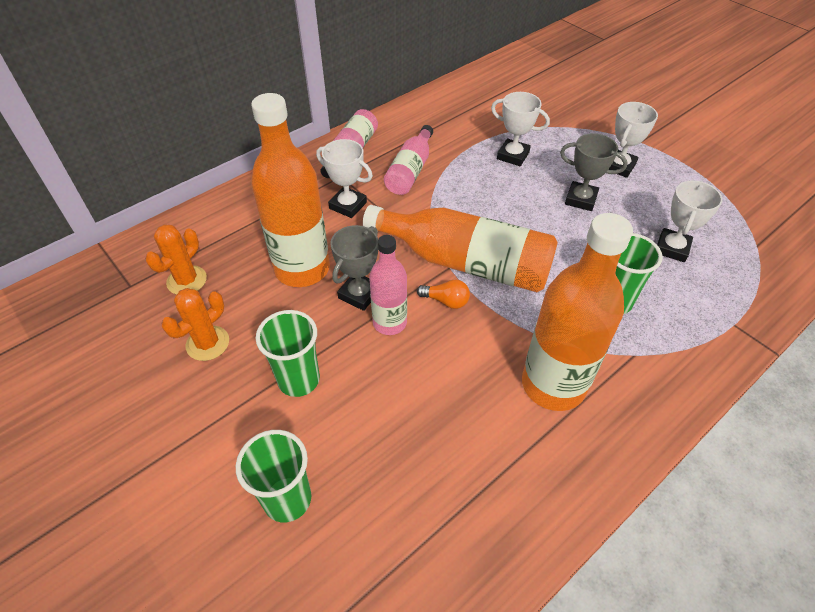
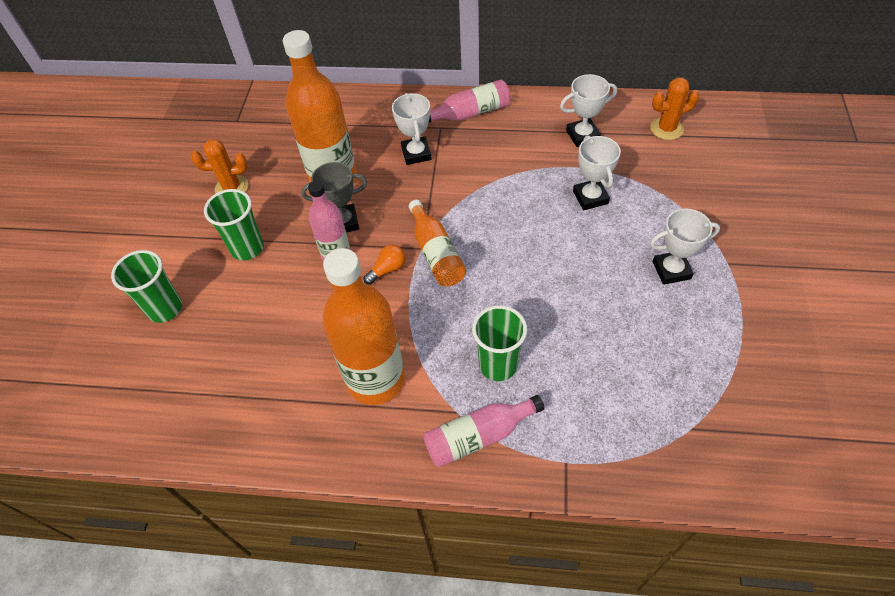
camera: 50 degrees right, 5 degrees up
(187, 280) = (266, 139): orange cactus -> orange cactus (666, 129)
(410, 171) = (493, 156): pink bottle -> pink bottle (478, 436)
(446, 301) = (387, 269): orange light bulb -> orange light bulb turned 105 degrees counterclockwise
(465, 262) = (436, 253): orange bottle -> orange bottle, size x0.57
(581, 199) = (593, 272): grey trophy -> none
(672, 248) = (609, 368): white trophy -> white trophy (582, 135)

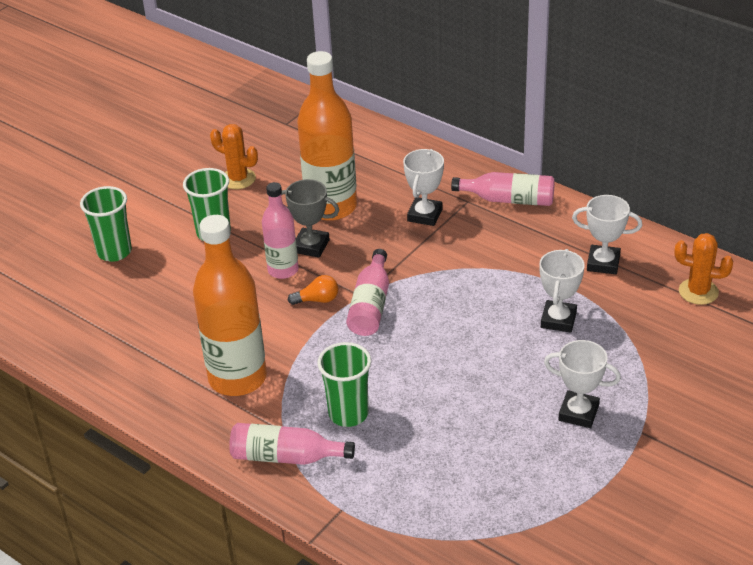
camera: 30 degrees right, 15 degrees down
(436, 253) = (371, 305): orange bottle -> pink bottle

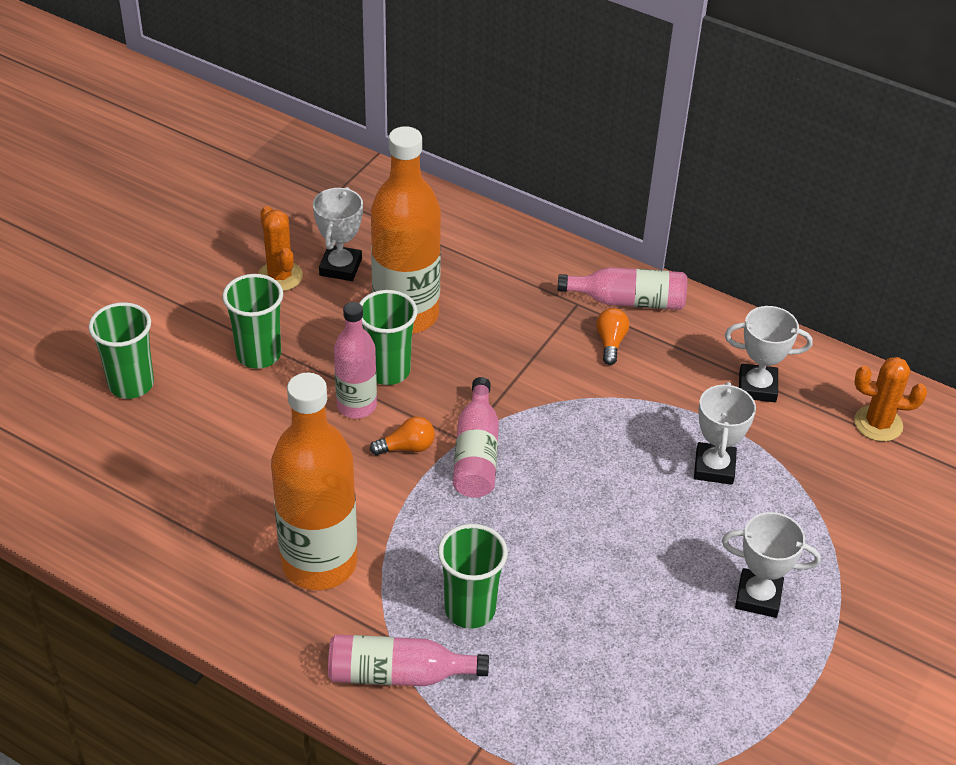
camera: 10 degrees left, 5 degrees up
(238, 179) = (280, 276): orange cactus -> orange cactus turned 45 degrees clockwise
(311, 246) = (388, 371): grey trophy -> green cup
(424, 215) = (526, 324): white trophy -> white trophy (340, 267)
(489, 229) = (610, 342): none -> orange light bulb

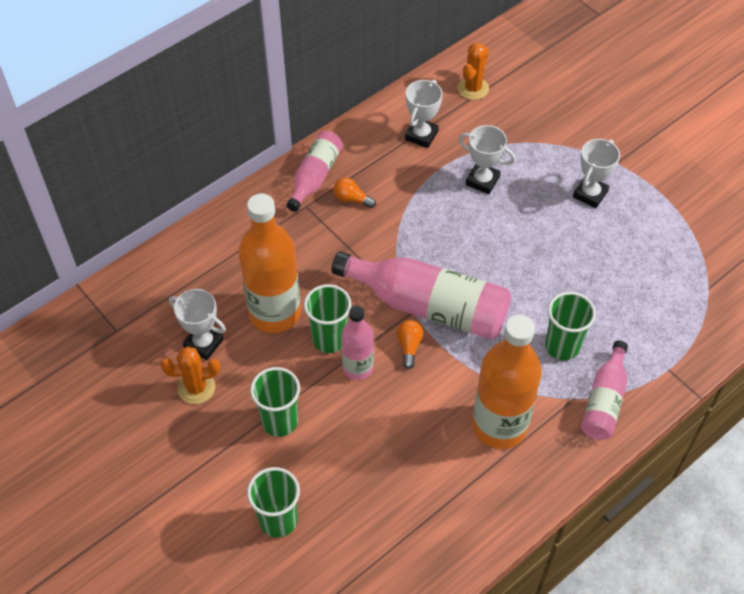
camera: 70 degrees left, 10 degrees up
(476, 453) = (428, 306): pink bottle -> pink bottle, size x1.74

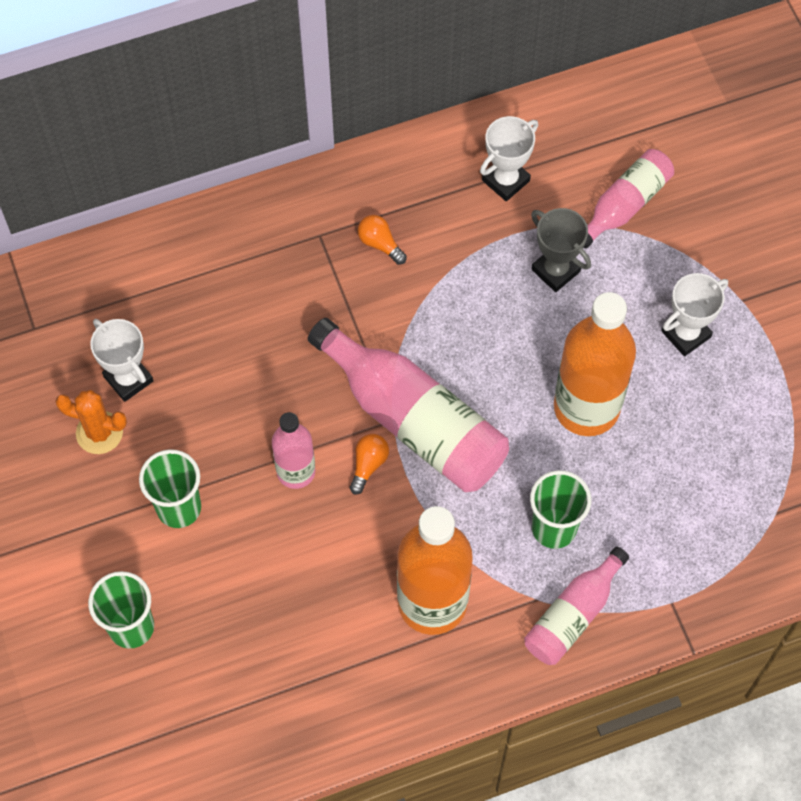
camera: 20 degrees right, 10 degrees up
(275, 313) = (226, 367): orange bottle -> orange bottle (586, 407)
(315, 177) = (347, 197): pink bottle -> pink bottle (625, 205)
(329, 339) = (277, 423): green cup -> none
(473, 88) = (602, 132): orange cactus -> none
(482, 181) = (555, 270): white trophy -> grey trophy

